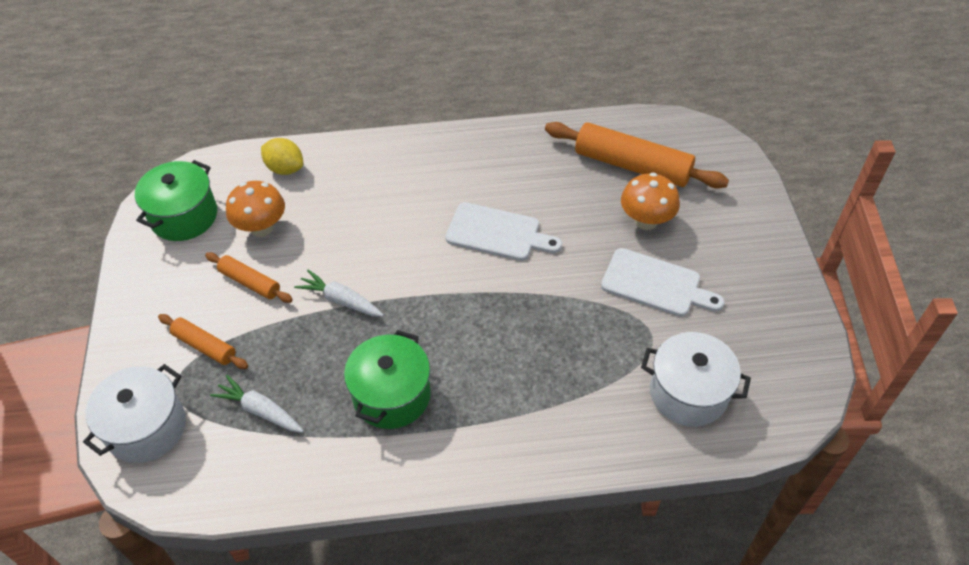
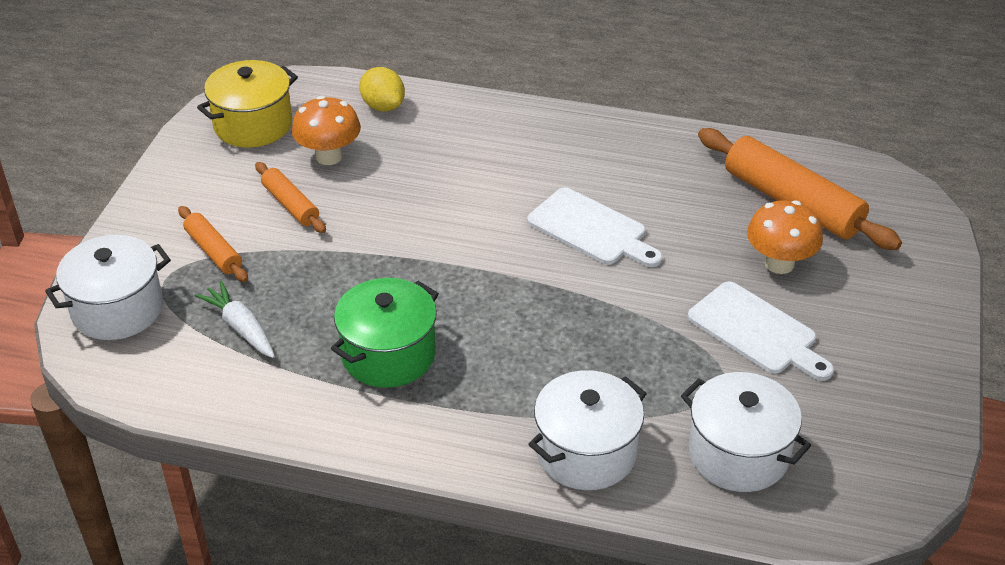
camera: 20 degrees right, 10 degrees down
(184, 216) = (253, 125): green pot -> yellow pot
(341, 300) = (379, 248): white carrot -> none
(580, 430) = (586, 452): none -> white pot

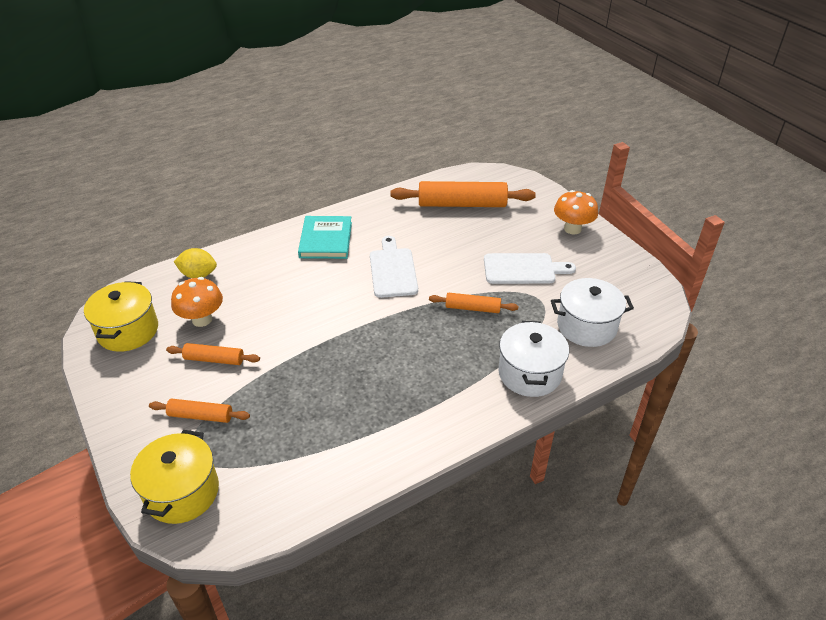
camera: 45 degrees left, 0 degrees up
(118, 309) = (182, 492): white pot -> yellow pot
(240, 327) = (276, 445): white carrot -> none
(388, 354) = (377, 398): green pot -> none
(562, 147) = (325, 240): none -> turquoise book
(591, 229) = (393, 270): white cutting board -> white cutting board turned 90 degrees counterclockwise
(625, 334) = (472, 308): none -> orange rolling pin
(779, 263) = (492, 234): orange mushroom -> orange mushroom (572, 229)

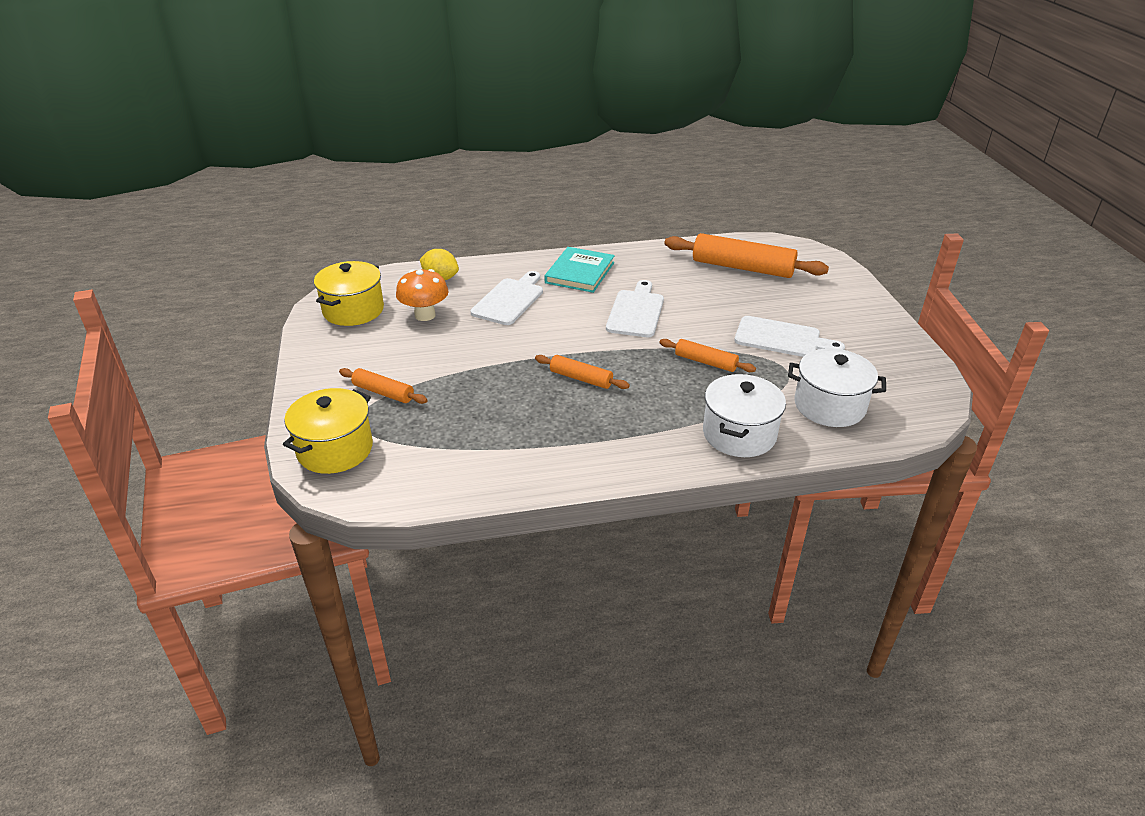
camera: 20 degrees right, 5 degrees down
(214, 359) = (419, 350): orange rolling pin -> orange rolling pin (581, 378)
(275, 284) = (509, 300): none -> white cutting board
(572, 229) = (860, 312): orange mushroom -> none

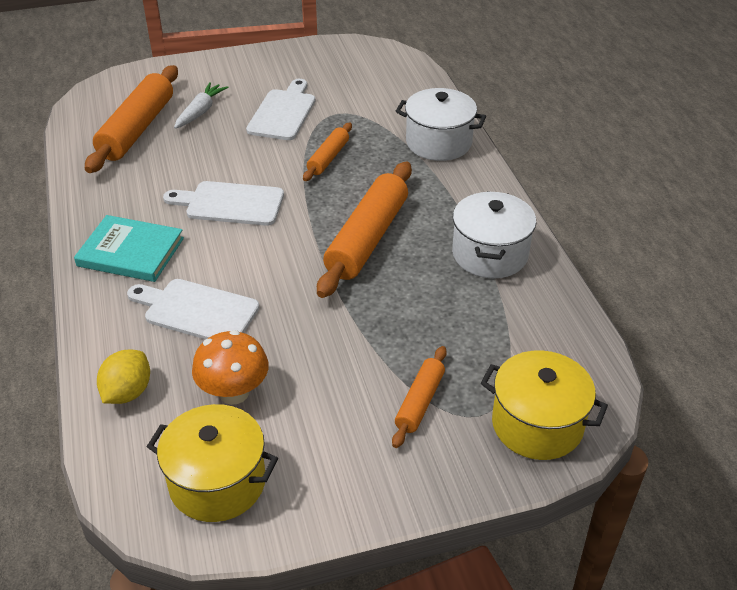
camera: 95 degrees left, 5 degrees up
(581, 378) = (367, 239): orange rolling pin -> orange rolling pin, size x1.89
(775, 295) = (200, 112): none -> white carrot
(829, 406) = (388, 96): white pot -> white pot (490, 254)

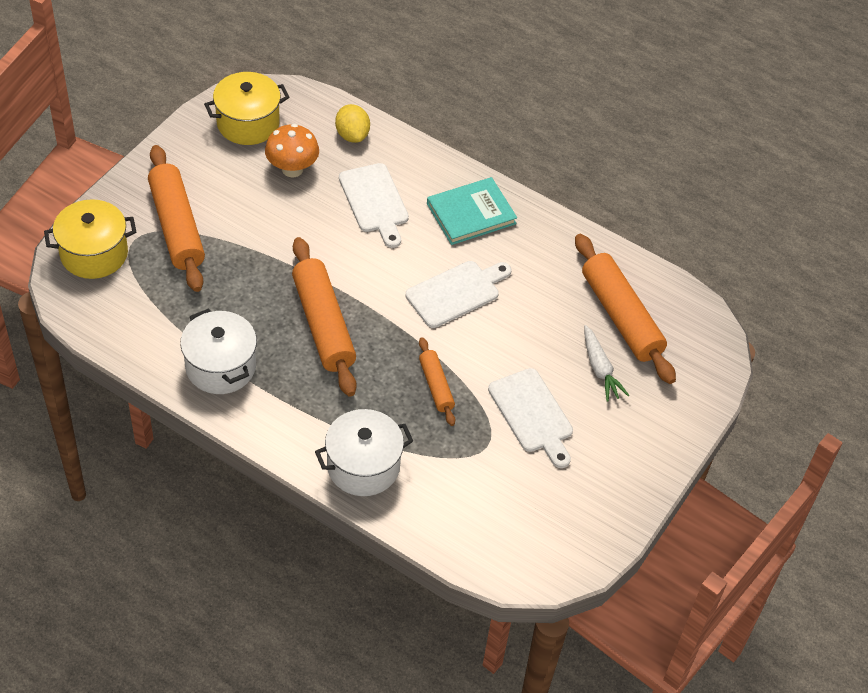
camera: 135 degrees right, 10 degrees up
(197, 311) = (375, 201): white cutting board -> white cutting board turned 90 degrees clockwise
(419, 402) = (177, 226): orange rolling pin -> orange rolling pin, size x1.89

